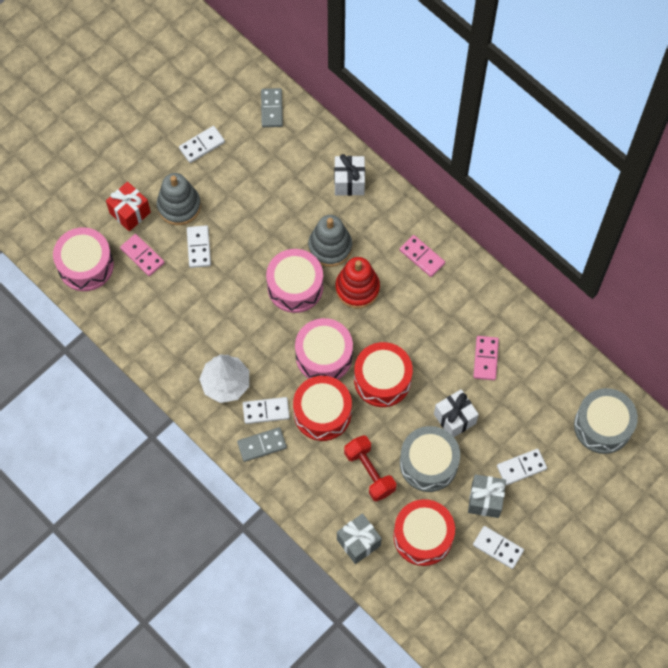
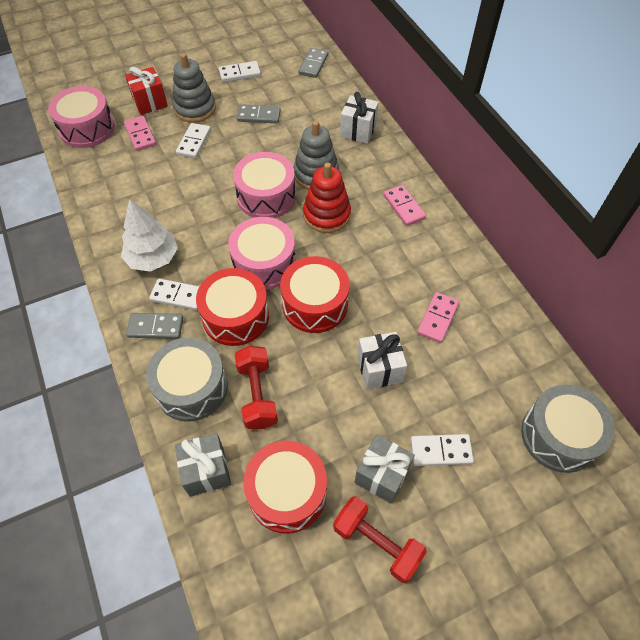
camera: 20 degrees right, 10 degrees down
(246, 194) = (259, 116): none -> grey domino
(428, 463) = (329, 408): grey drum -> grey drum (191, 387)
(498, 547) = (377, 543): white domino -> red dumbbell

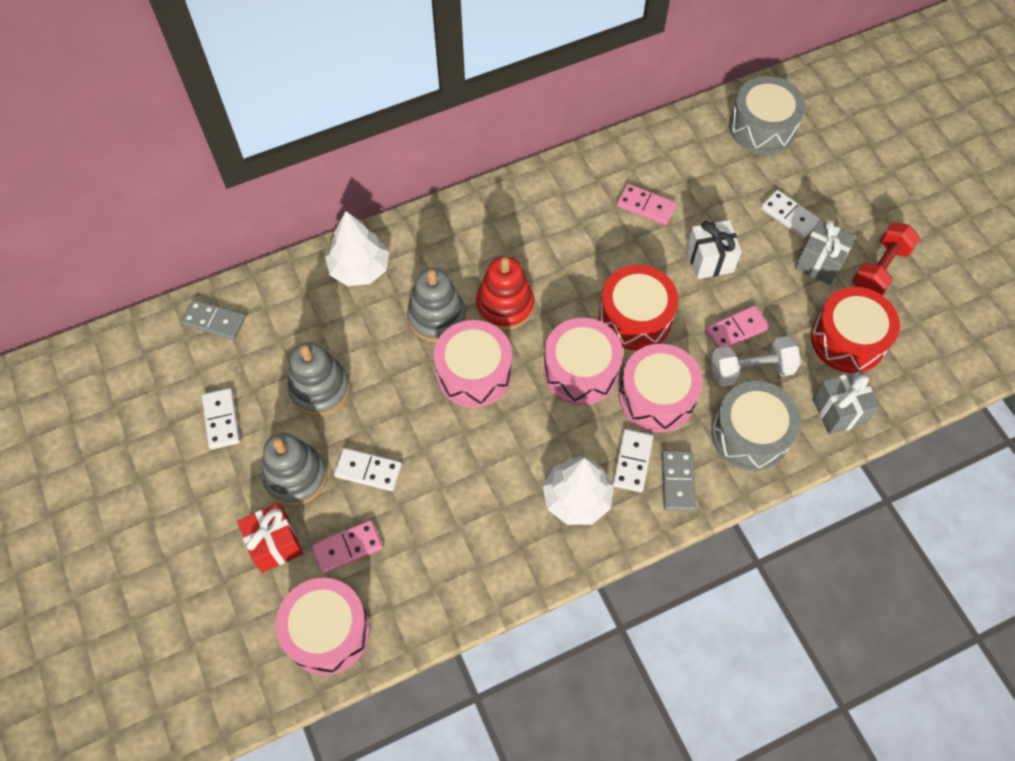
camera: 90 degrees left, 5 degrees up
(235, 316) = (656, 397): red drum -> pink drum
(257, 394) = (750, 370): red dumbbell -> white dumbbell
(259, 116) = (320, 389): grey domino -> grey stacking toy
(358, 131) = (359, 269): white gift -> white tree
(404, 207) = (492, 226): pink domino -> pink domino (736, 330)
(441, 451) = (789, 216): white domino -> white domino turned 45 degrees counterclockwise

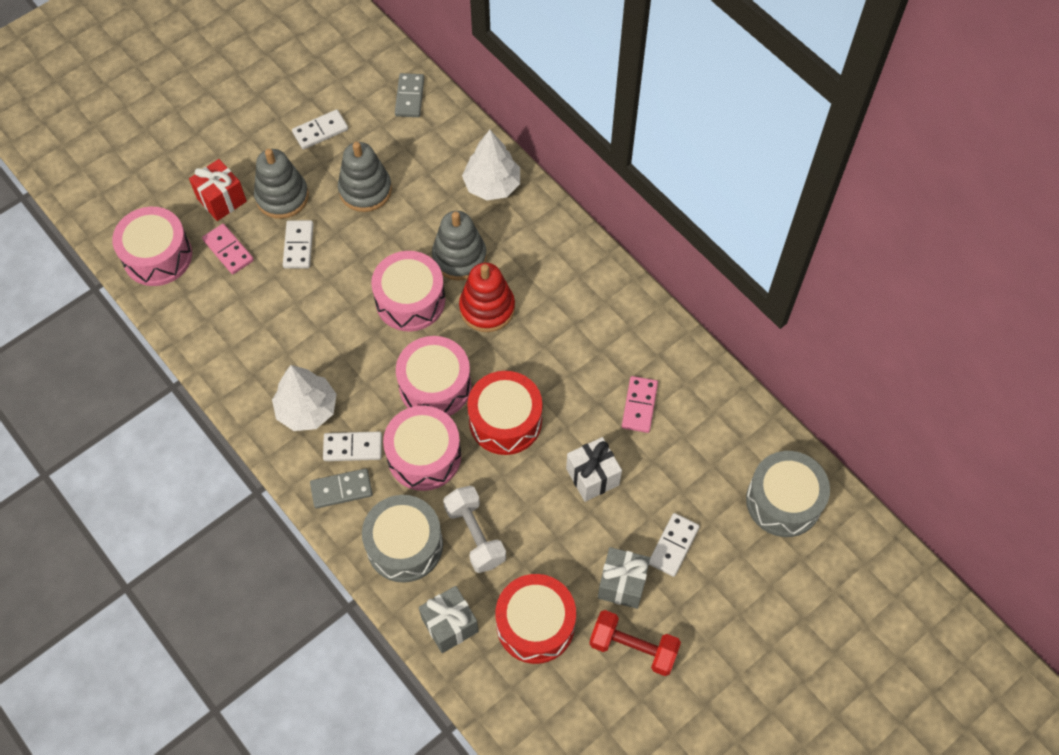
camera: 75 degrees right, 0 degrees up
(736, 330) = (517, 515): pink domino -> none

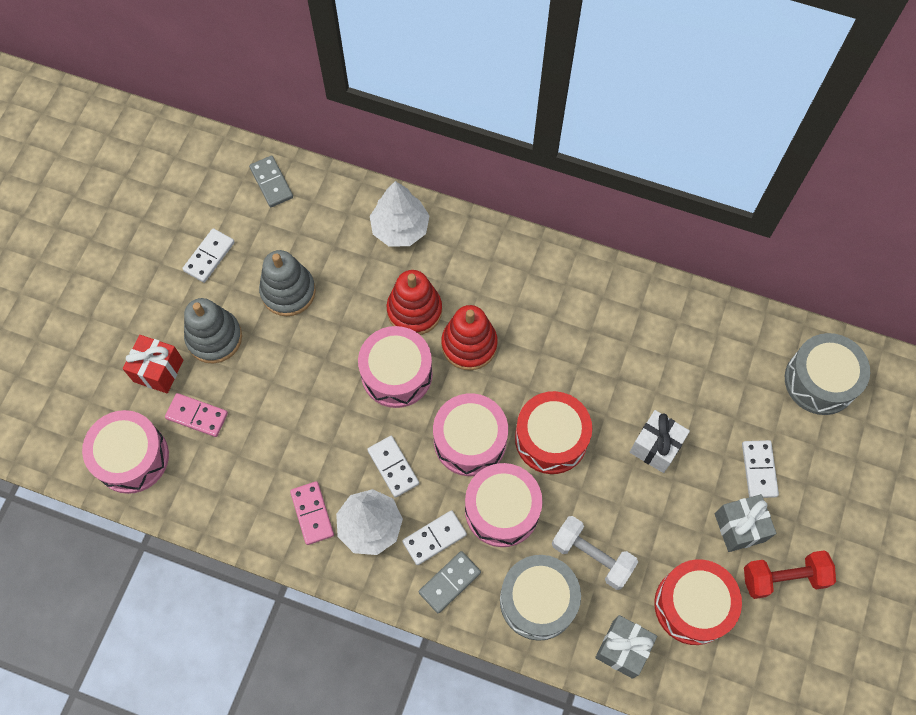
camera: 30 degrees left, 5 degrees up
(298, 246) = (261, 376): white domino -> white domino (393, 467)
(459, 257) = (414, 310): grey stacking toy -> red stacking toy
(639, 405) = (653, 362): pink domino -> pink domino (312, 513)

